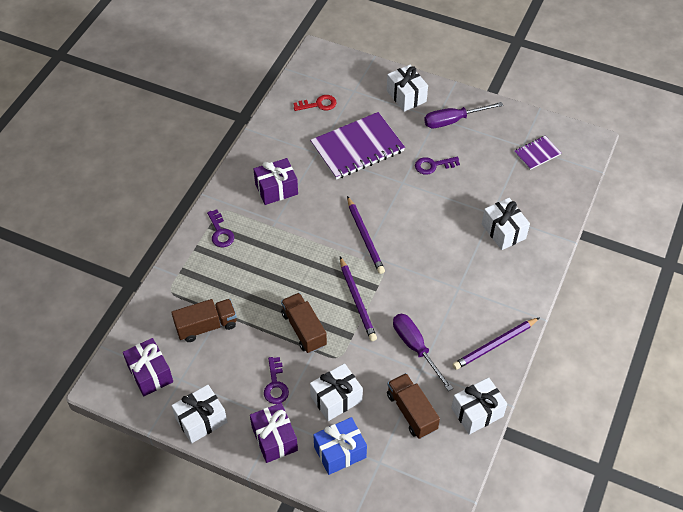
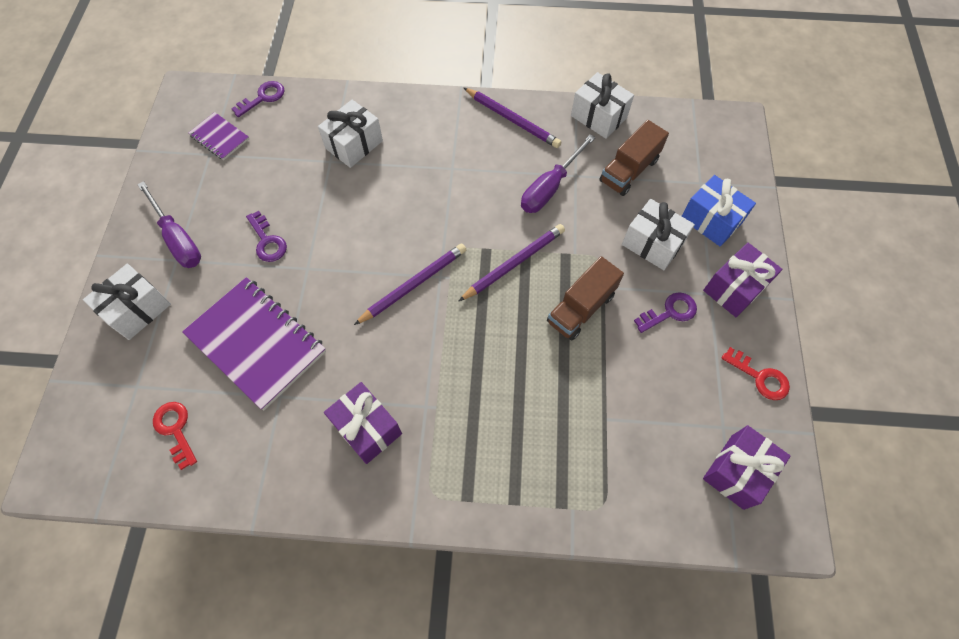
camera: 110 degrees left, 10 degrees up
(201, 420) = (760, 377): white gift -> red key
(206, 326) = (633, 429): brown truck -> none
(220, 232) = (474, 478): purple key -> purple key (263, 98)

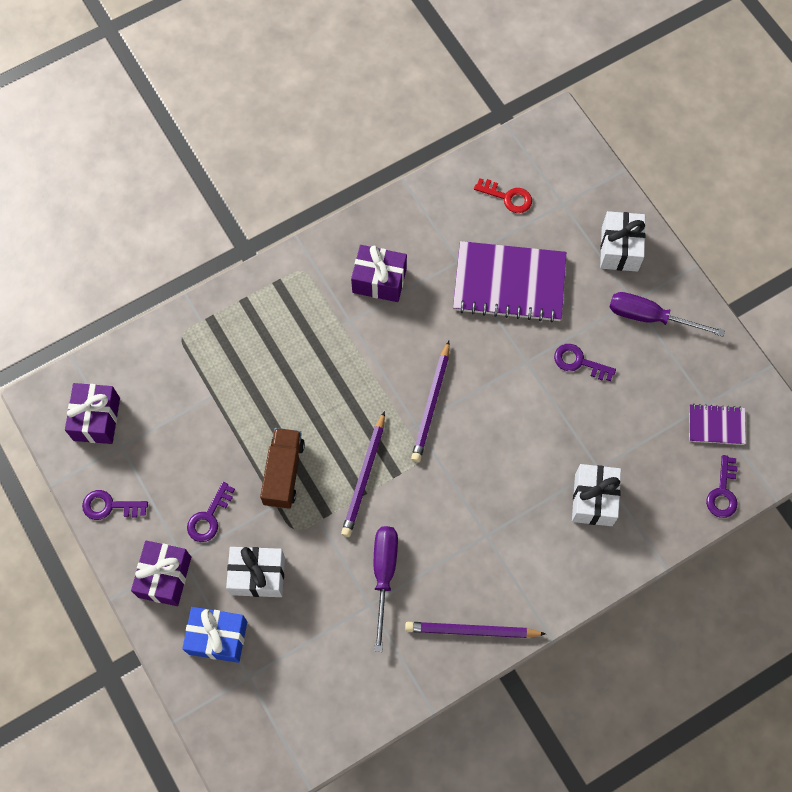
camera: 145 degrees right, 5 degrees up
(598, 117) = (391, 694): white gift -> none
(629, 170) = (323, 645): brown truck -> none
(760, 377) = (109, 506): red key -> purple key

